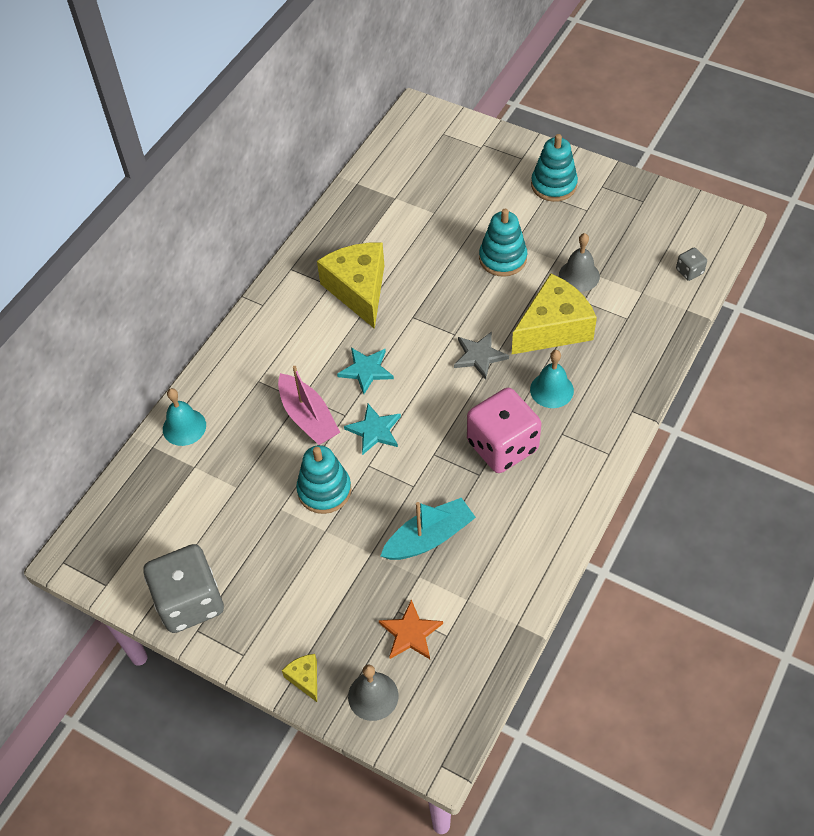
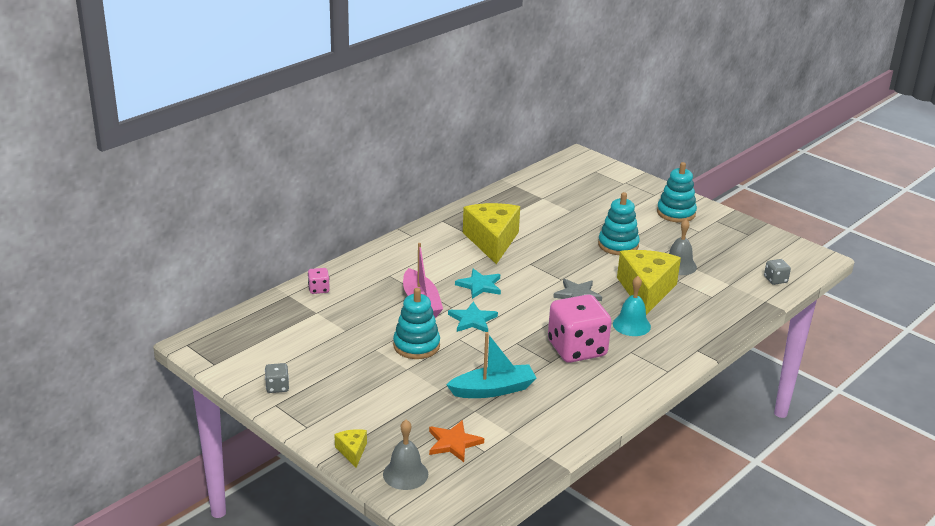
camera: 10 degrees right, 25 degrees down
(184, 427) = (319, 289): turquoise bell -> pink dice
(190, 602) = (277, 387): grey dice -> grey dice, size x0.43
(553, 328) = (646, 291): yellow cheese -> yellow cheese turned 60 degrees counterclockwise

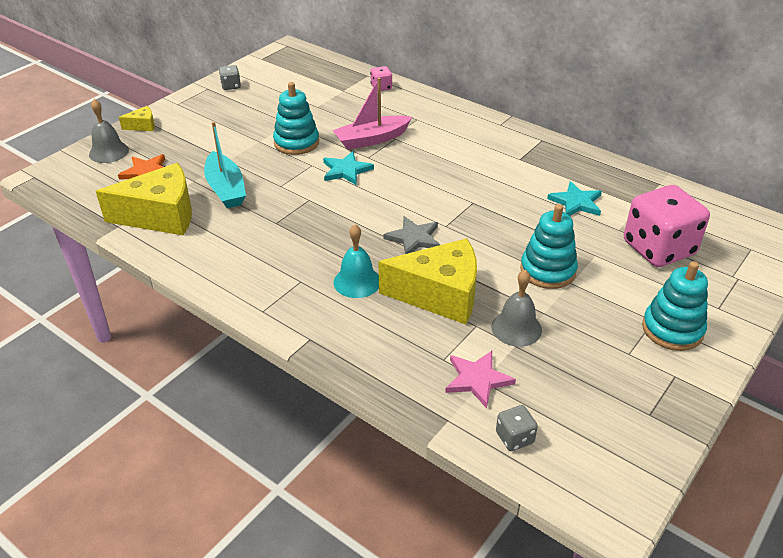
camera: 85 degrees right, 10 degrees up
(480, 285) = (413, 171): turquoise star -> turquoise star (576, 202)
(492, 241) = (511, 174): yellow cheese -> yellow cheese (161, 216)
(577, 349) = (301, 240): pink dice -> pink dice (658, 248)
(729, 286) = (477, 379): none -> pink star

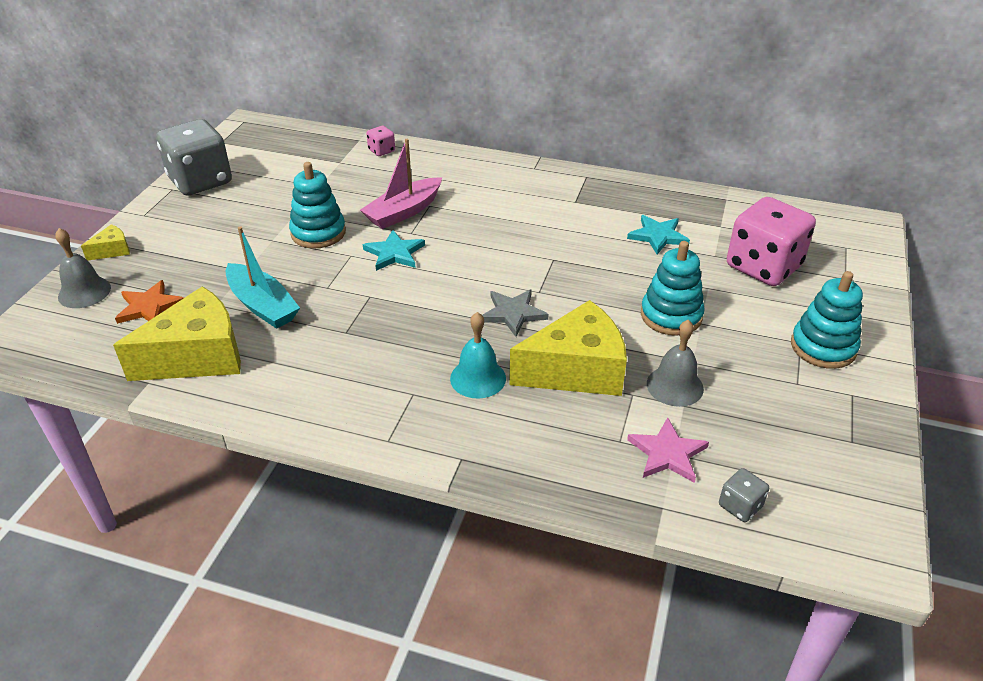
camera: 20 degrees left, 0 degrees up
(231, 86) = (200, 181): grey dice -> grey dice, size x2.33

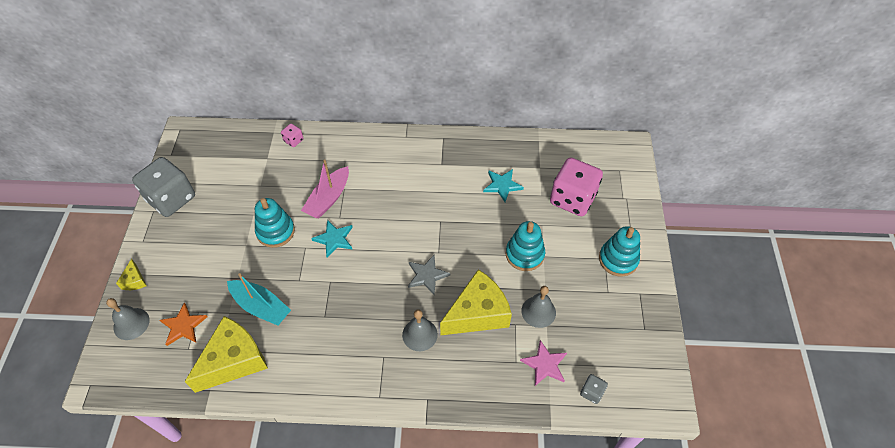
camera: 15 degrees left, 15 degrees up
(112, 250) = (134, 280): yellow cheese -> yellow cheese turned 135 degrees clockwise
(478, 378) = (419, 334): turquoise bell -> grey bell

